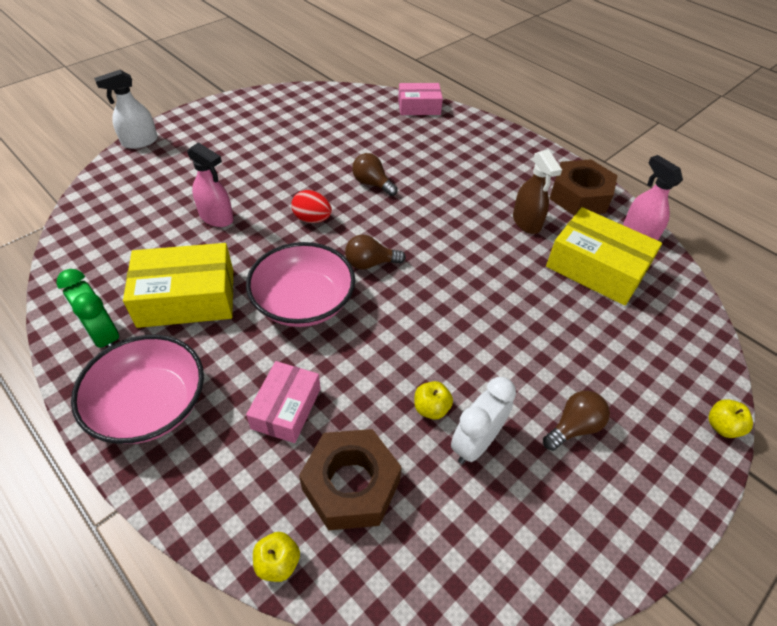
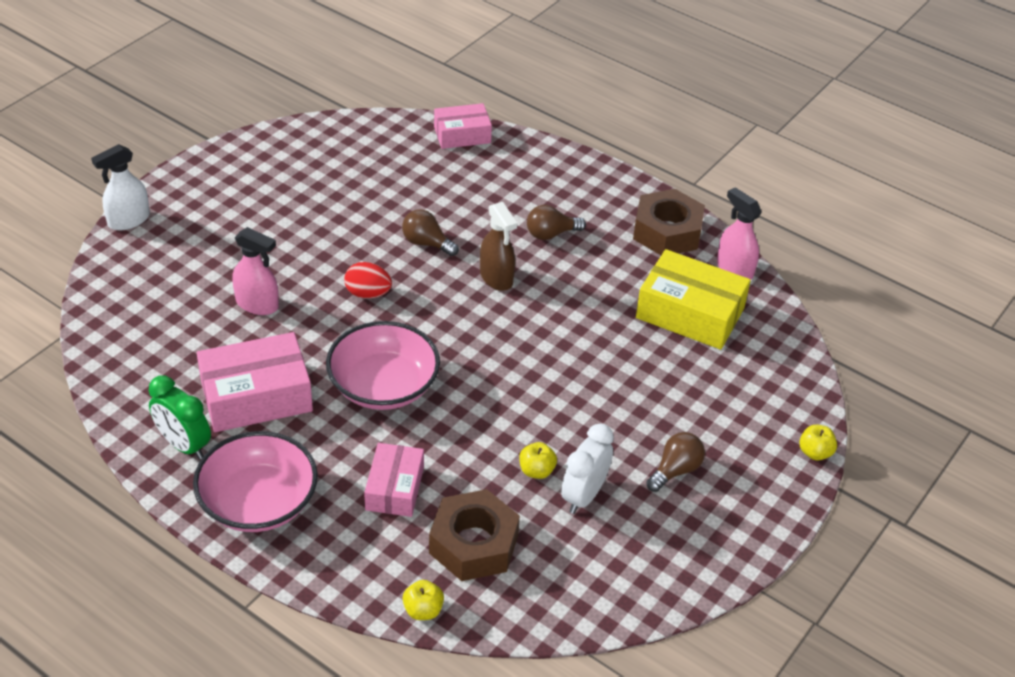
camera: 10 degrees left, 5 degrees down
(187, 298) = (256, 396): yellow box -> pink box
(370, 263) = (445, 336): brown light bulb -> brown light bulb (551, 234)
(526, 222) = (610, 270): brown spray bottle -> brown spray bottle (496, 277)

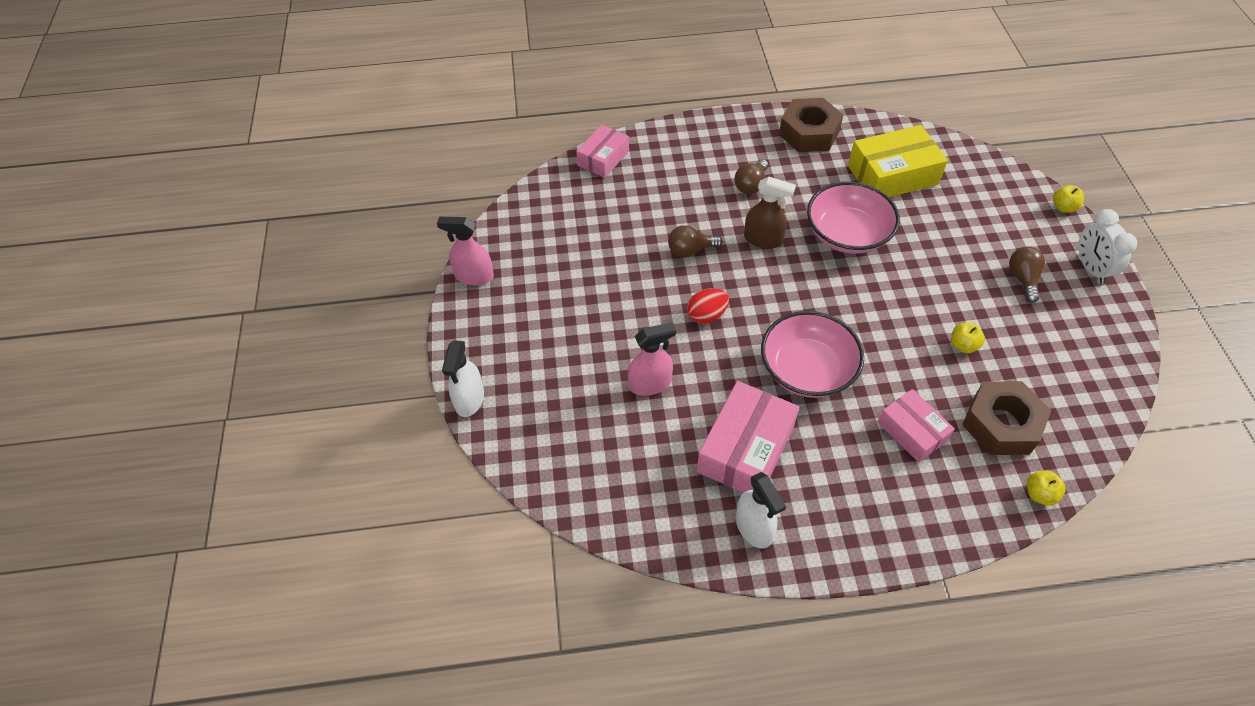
camera: 40 degrees left, 10 degrees up
(184, 445) = (754, 528): green clock -> white spray bottle
(258, 502) = (855, 520): pink bowl -> pink bowl (847, 234)
(584, 495) = (1006, 337): white clock -> white clock (1091, 268)
(734, 269) = (874, 129): pink spray bottle -> pink spray bottle (474, 276)

